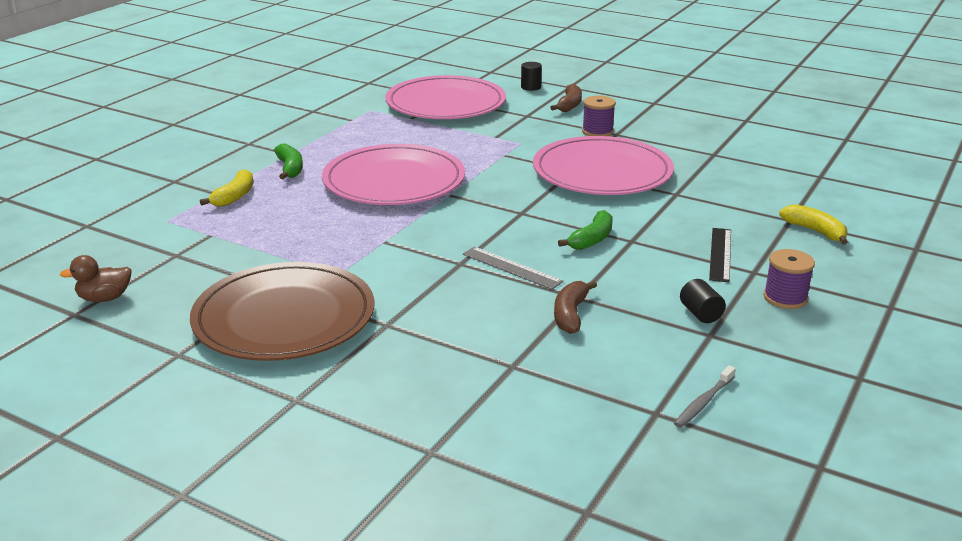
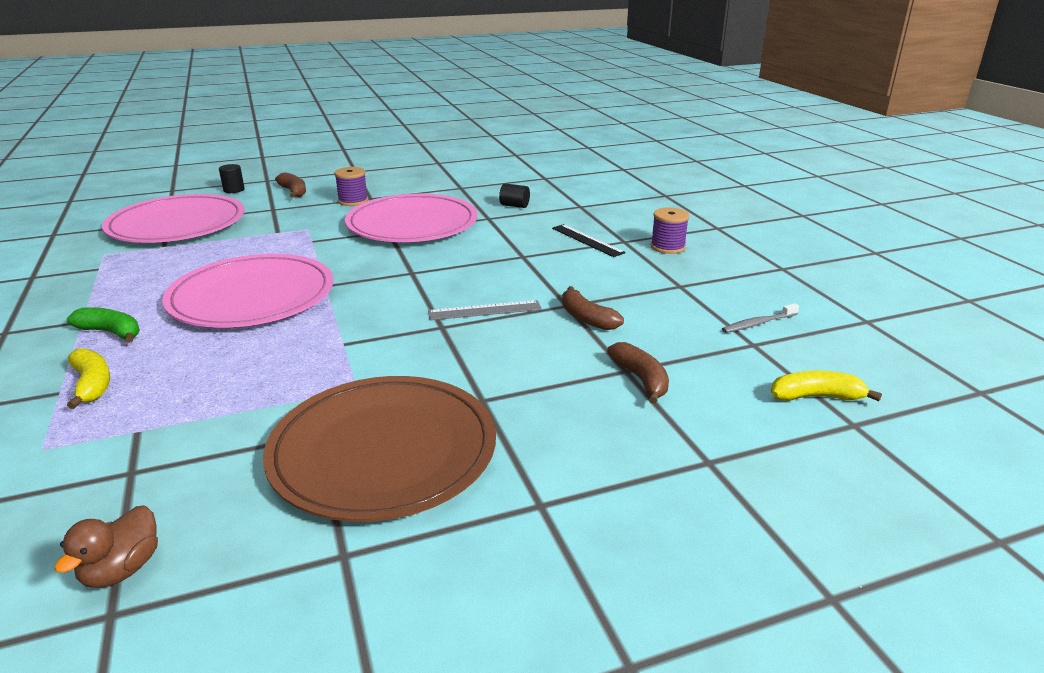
camera: 50 degrees left, 0 degrees up
(509, 378) = (641, 379): none -> brown banana
(592, 239) = (497, 267): green banana -> none
(700, 314) = (650, 277): black cylinder -> black cylinder (514, 206)
(703, 402) = (758, 323): grey toothbrush -> grey toothbrush turned 75 degrees clockwise
(815, 231) = (604, 206): yellow banana -> yellow banana (816, 397)

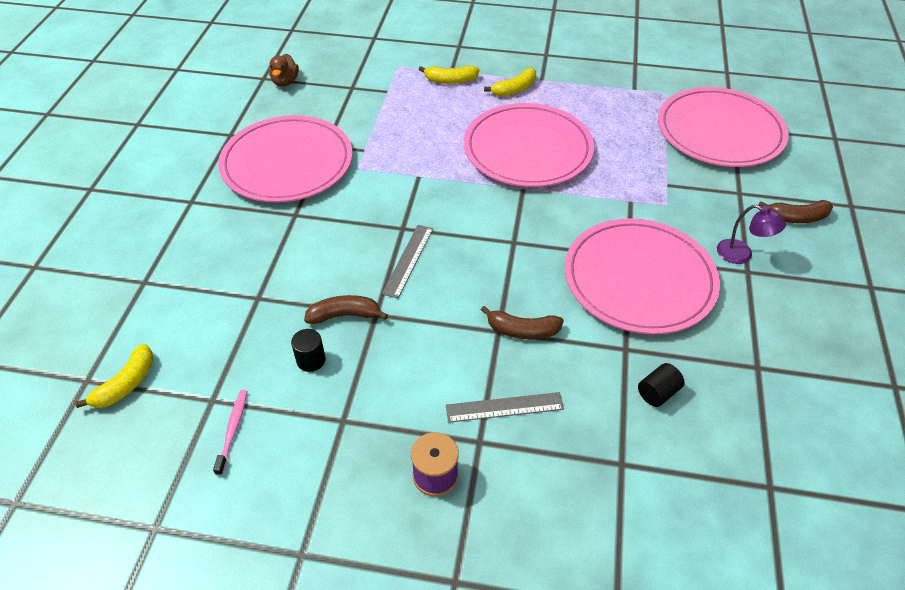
camera: 120 degrees right, 20 degrees up
(111, 332) = (514, 89): green banana -> yellow banana
(122, 569) = (285, 82): brown duck -> brown duck turned 135 degrees counterclockwise
(234, 190) = (820, 177): black cylinder -> black cylinder (311, 360)
(353, 201) = (741, 255): purple spool -> purple lamp
(383, 451) = (287, 163): brown plate -> pink plate
(587, 240) = (504, 407): black ruler -> grey ruler
(641, 379) = (241, 299): brown banana -> brown banana (522, 330)
(758, 323) = (233, 430): grey toothbrush -> pink toothbrush

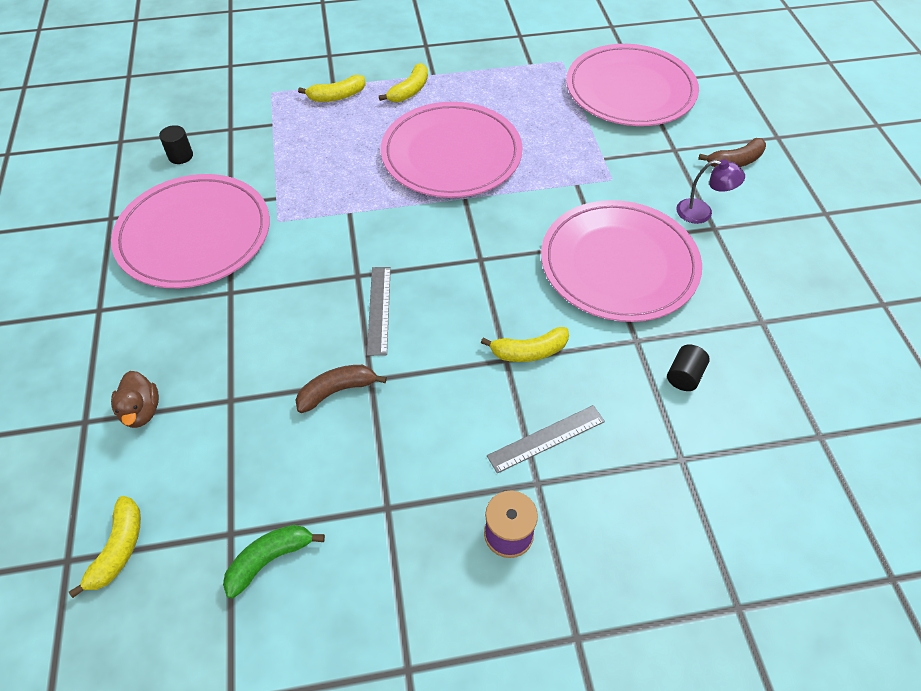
camera: 20 degrees left, 5 degrees up
(233, 430) = (270, 560): pink toothbrush -> green banana
(285, 82) = (148, 139): brown duck -> brown duck (141, 411)
(311, 360) = (322, 452): black cylinder -> black cylinder (180, 156)
(522, 330) = (529, 351): brown banana -> yellow banana

